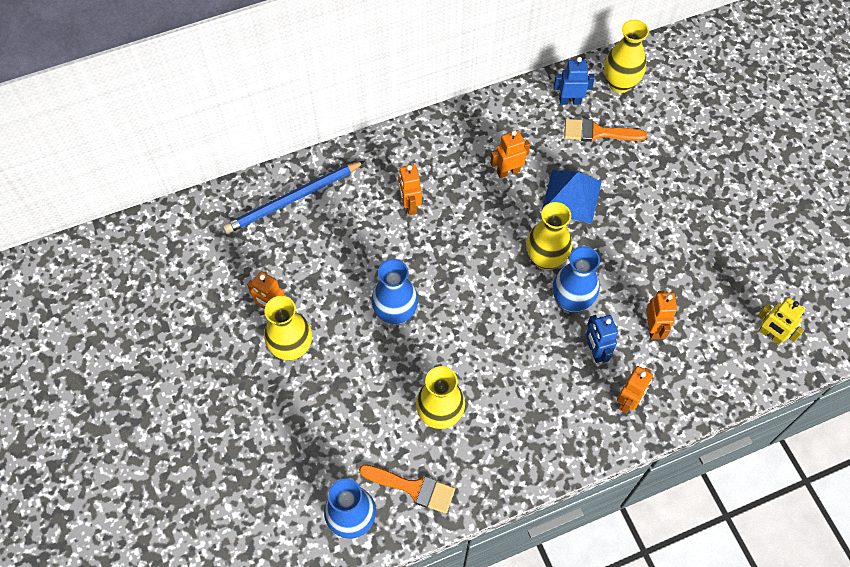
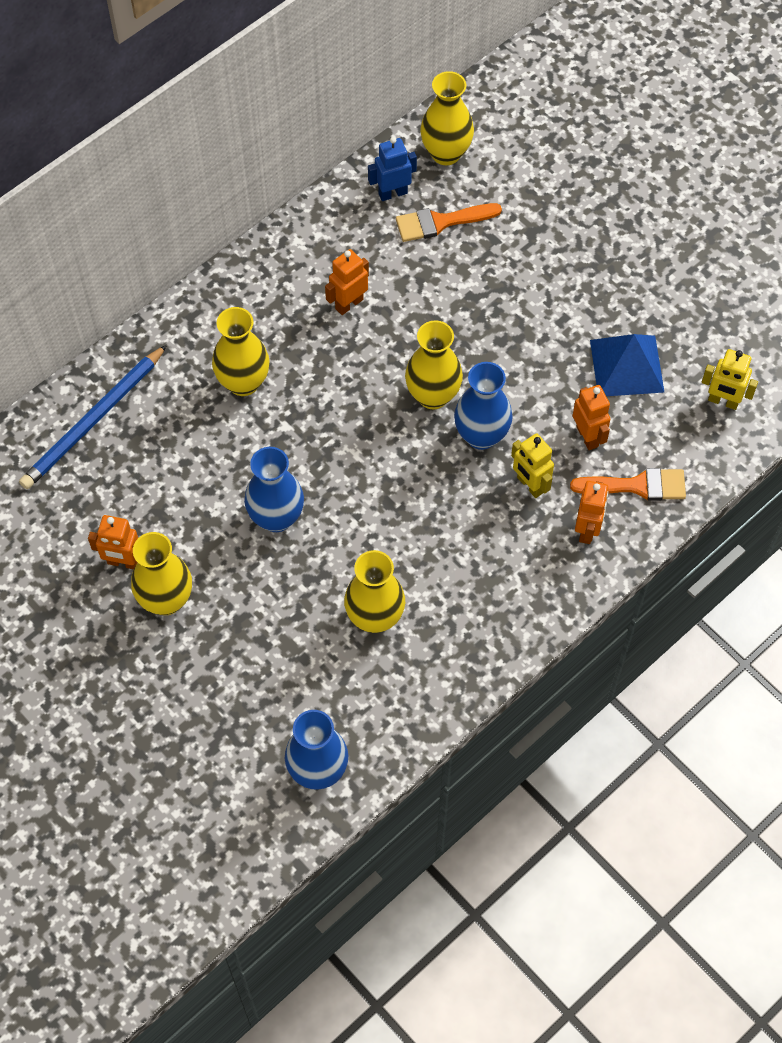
camera: 20 degrees left, 0 degrees up
(410, 205) = (243, 382): orange robot -> yellow vase
(413, 488) = (375, 711): orange brush -> orange brush (637, 486)
(571, 196) = (437, 310): blue pyramid -> blue pyramid (627, 365)
(595, 351) = (530, 485): blue robot -> yellow robot

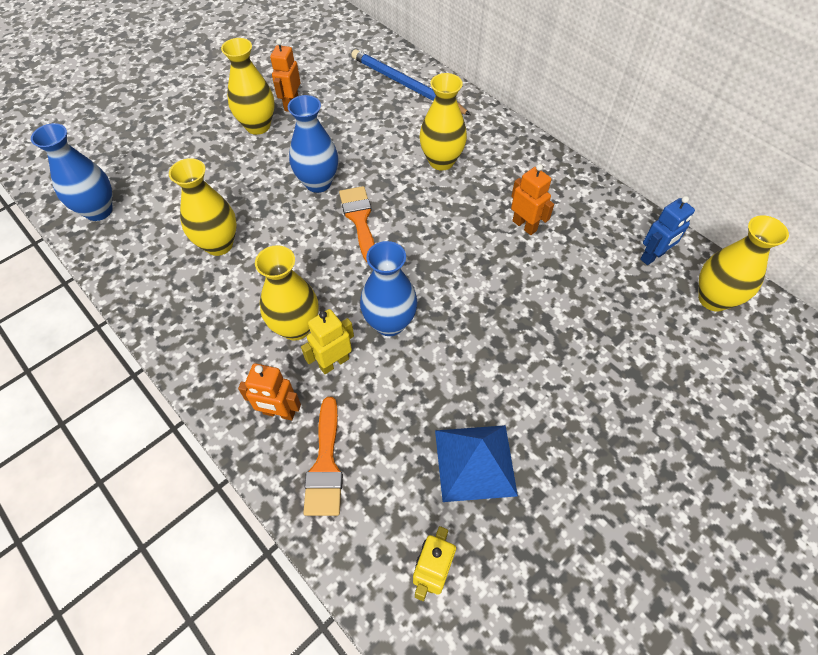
camera: 90 degrees right, 5 degrees down
(392, 193) = (652, 256): blue robot -> blue robot turned 75 degrees clockwise
(433, 395) = (432, 286): yellow vase -> yellow vase (296, 327)
(441, 222) = (628, 294): orange brush -> orange brush (359, 219)
(587, 436) = (386, 417): orange robot -> none

